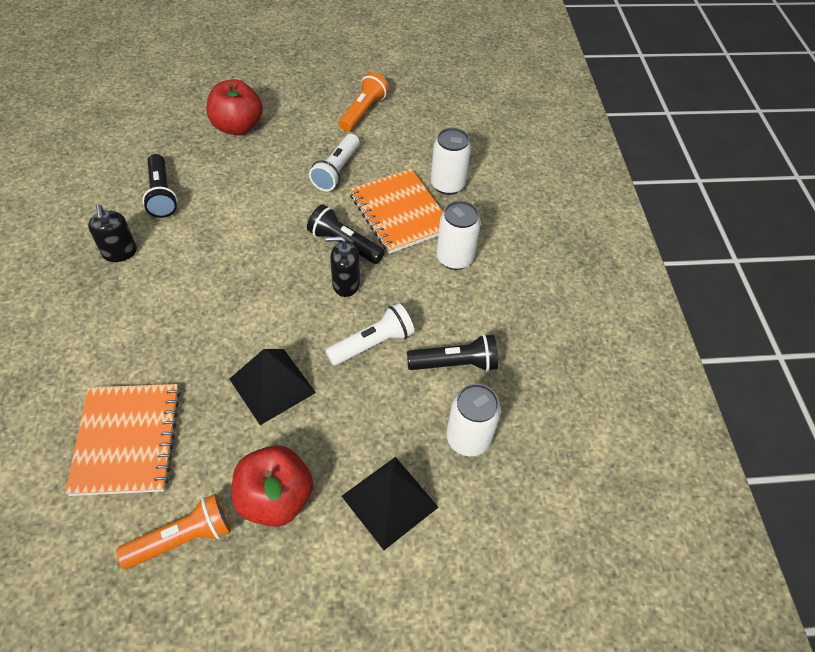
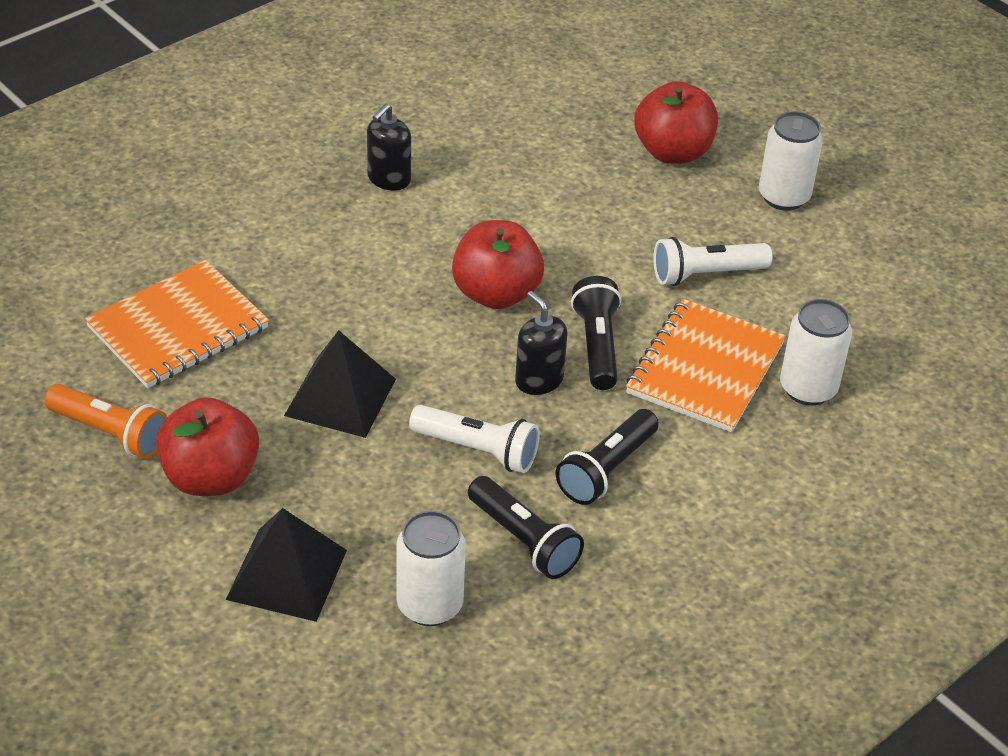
camera: 55 degrees right, 10 degrees down
(161, 195) = (499, 158): black flashlight -> black flashlight (606, 469)
(263, 262) = (496, 294): none -> red apple
(363, 111) = (839, 241): orange flashlight -> none
(454, 258) = (689, 458): white can -> white can (783, 197)

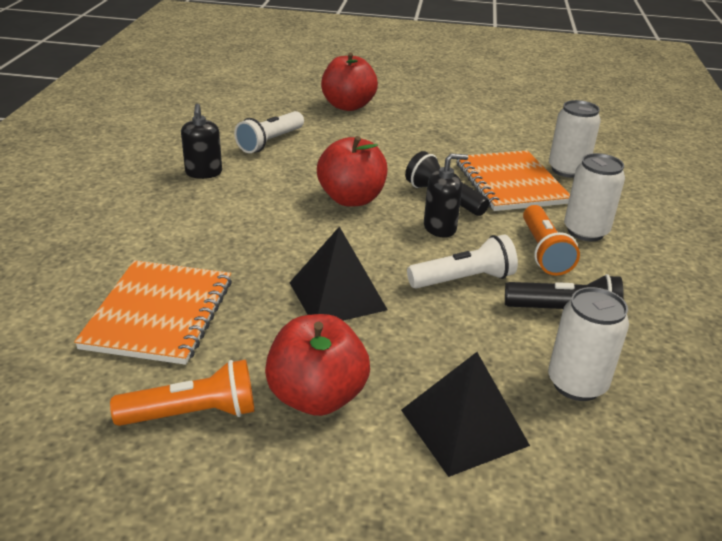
camera: 40 degrees left, 10 degrees down
(539, 380) = (440, 228): black soap dispenser -> black soap dispenser turned 150 degrees clockwise
(606, 469) = (543, 251): black flashlight -> orange flashlight
(705, 274) = (444, 146): white flashlight -> white flashlight (270, 142)
(783, 197) = (428, 104): white can -> white can (585, 231)

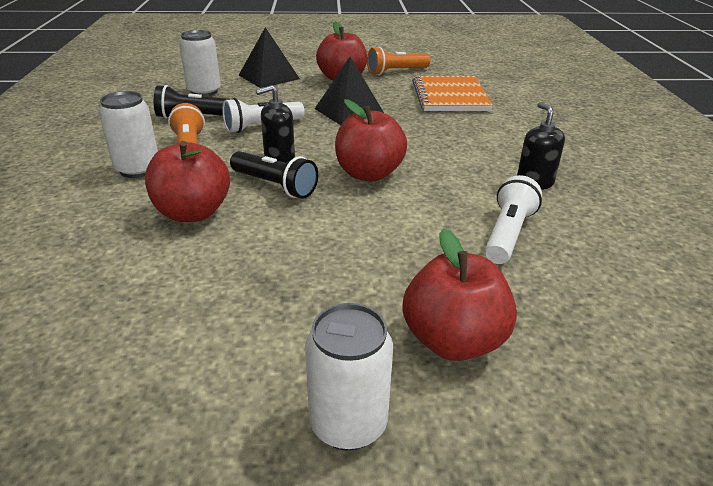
camera: 170 degrees right, 0 degrees up
(510, 183) = (193, 213): orange notebook -> red apple
(567, 170) = (104, 243): white can -> white can (348, 423)

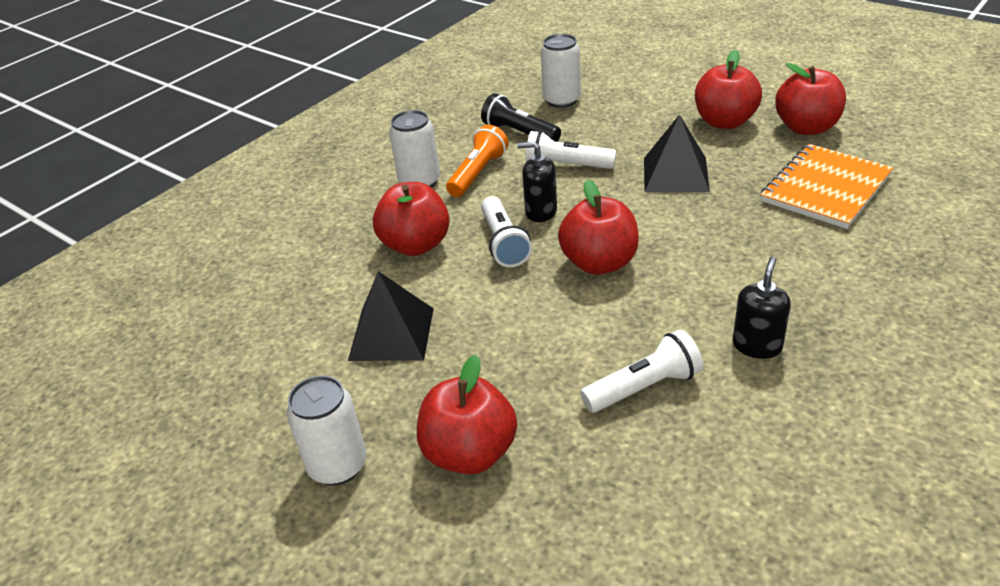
camera: 45 degrees right, 5 degrees up
(269, 77) = (647, 96): black pyramid -> black pyramid (391, 334)
(275, 186) = (503, 243): black flashlight -> white flashlight
(396, 72) = (806, 128): orange flashlight -> red apple

